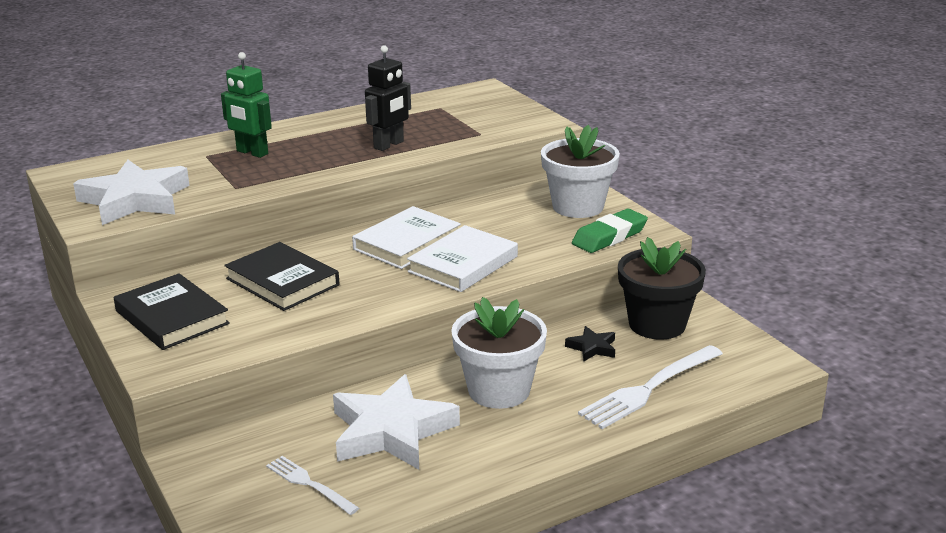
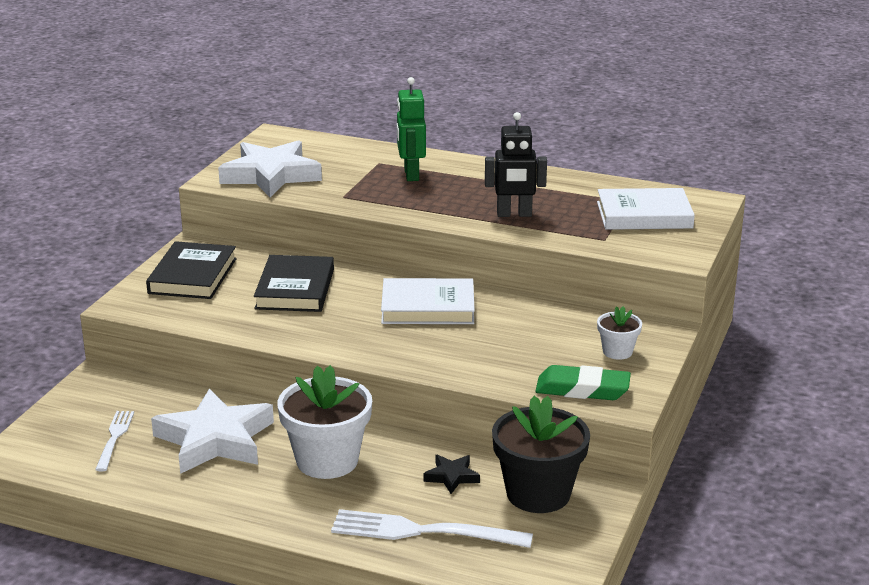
camera: 50 degrees right, 0 degrees up
(463, 264) = (428, 345): white book -> white book (644, 215)
(578, 206) = (617, 352): white flower pot -> white flower pot, size x0.51

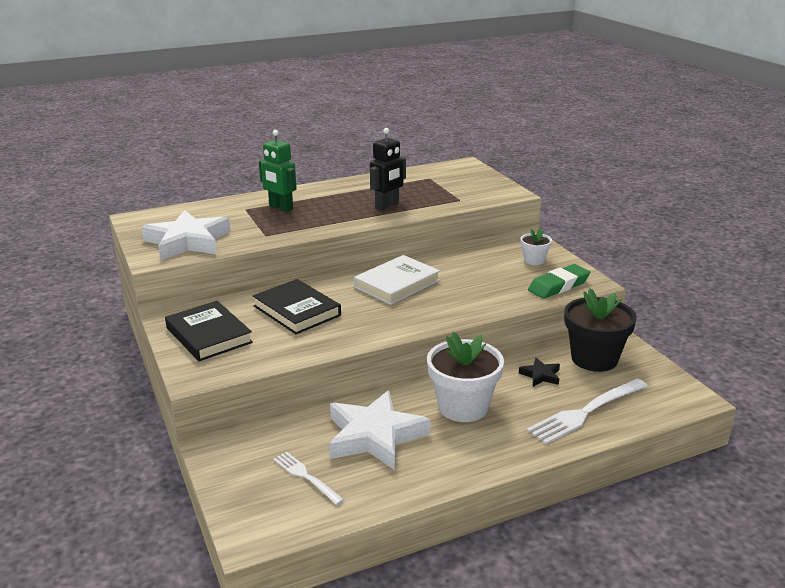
camera: 45 degrees left, 0 degrees up
(644, 215) = (451, 181): white book -> none

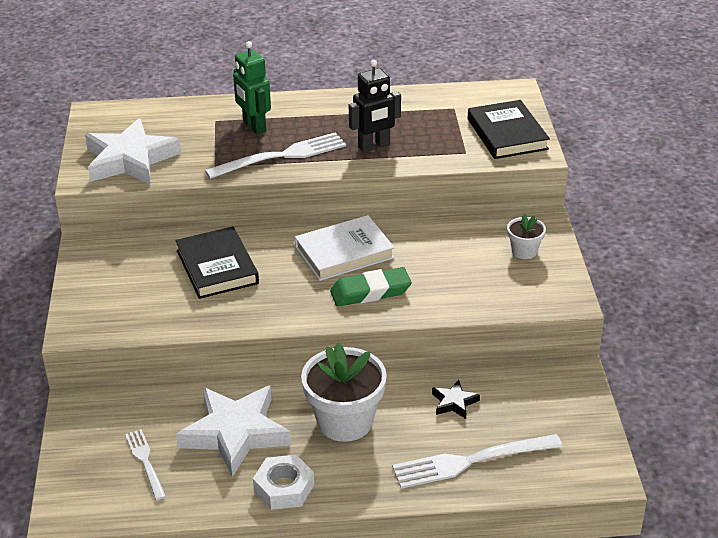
camera: 20 degrees right, 10 degrees up
(209, 335) = (113, 280): black book -> black book (507, 134)
(318, 221) = (282, 156): none -> white fork
(446, 467) = (284, 488): none -> white nut
(558, 286) = (525, 295): green eraser -> green eraser (370, 292)
(594, 359) = (530, 395): black flower pot -> none

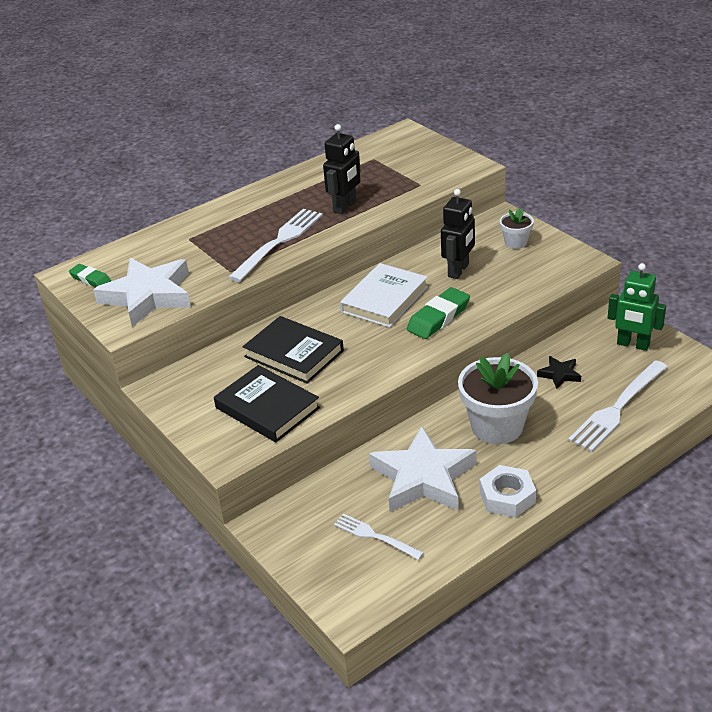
camera: 30 degrees left, 0 degrees up
(105, 125) = (90, 279): none -> green eraser
(254, 126) = (228, 230): green robot -> green robot (633, 345)
(439, 255) = (459, 270): none -> black robot
(507, 134) = (435, 161): black book -> black book (267, 408)

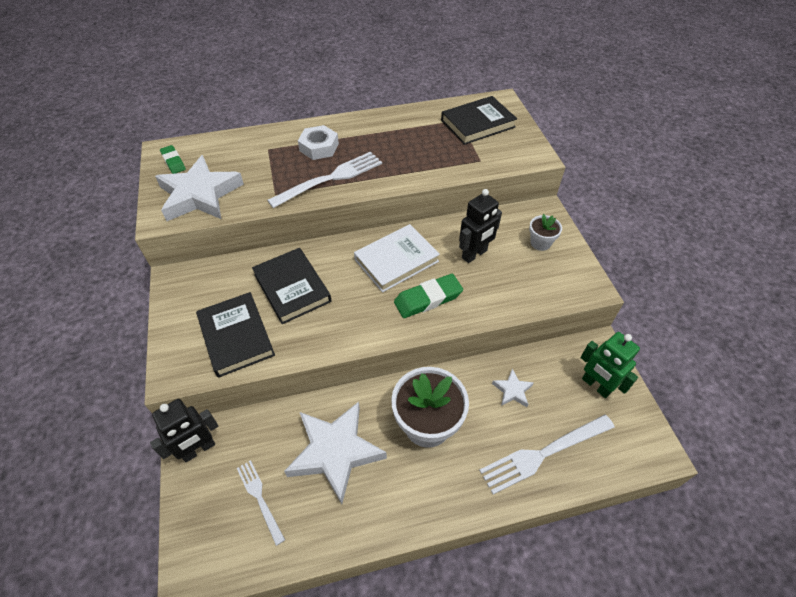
camera: 20 degrees right, 15 degrees up
(345, 207) = (405, 161): black robot -> black robot (199, 449)
(395, 156) = (478, 124): none -> black book
(507, 497) = (390, 510): white nut -> white nut (319, 147)
(559, 374) = (512, 390): black star -> white star

